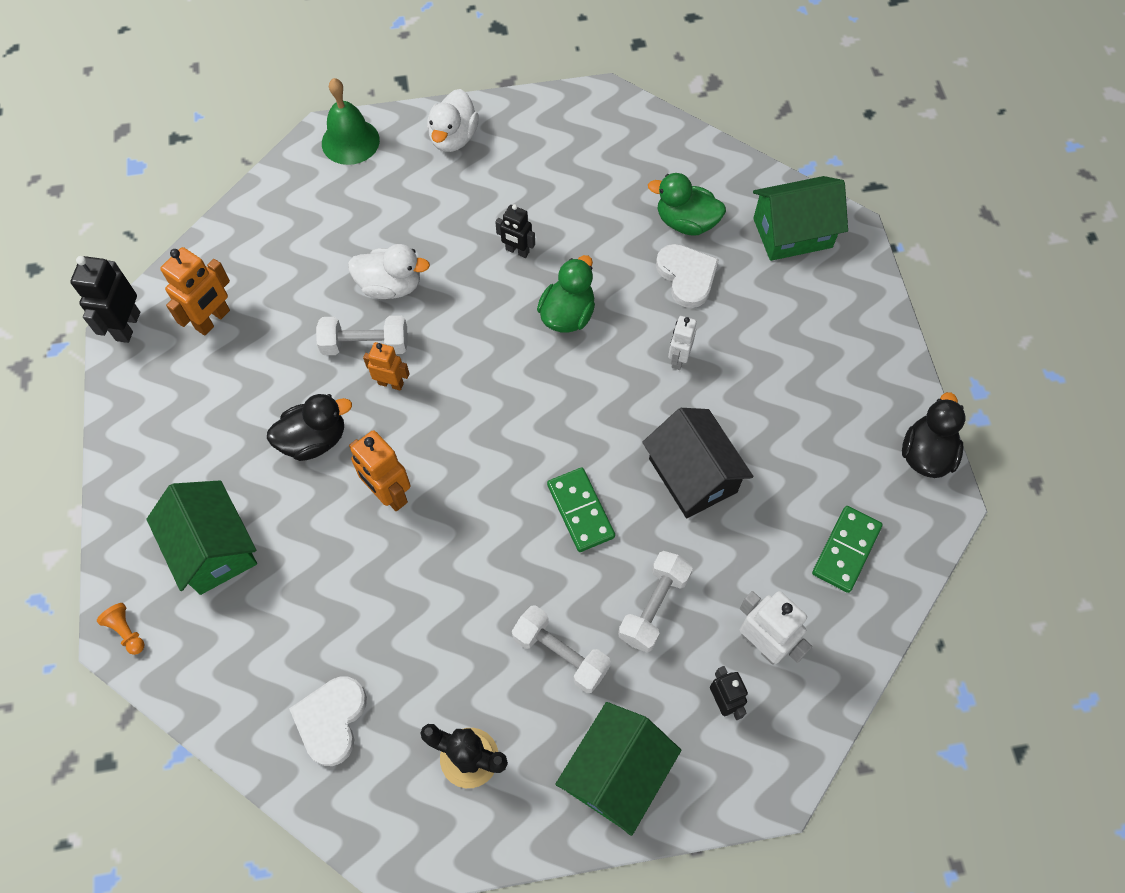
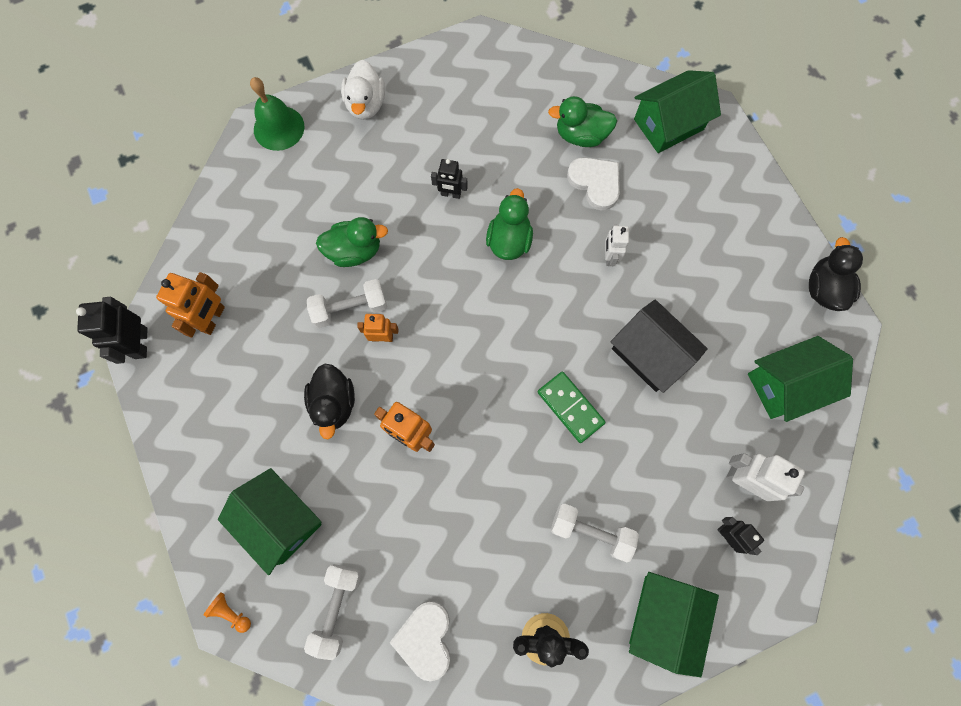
camera: 15 degrees left, 10 degrees up
(314, 440) = (334, 403): black duck -> black duck turned 120 degrees clockwise
(390, 286) = (355, 251): white duck -> green duck
(653, 607) = (651, 472): white dumbbell -> white dumbbell (337, 608)
(846, 550) = (786, 385): green domino -> green house

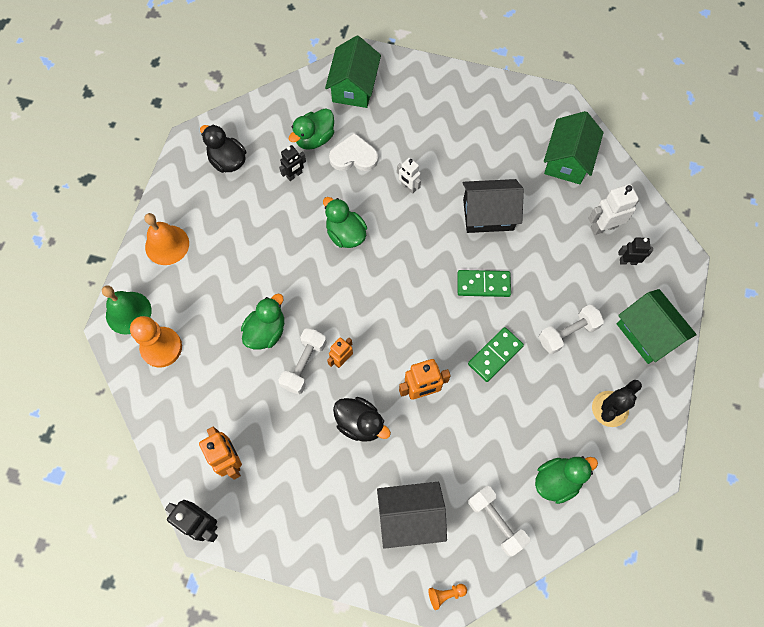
camera: 50 degrees left, 5 degrees down
(269, 180) = (161, 347): none -> orange pawn
(280, 520) = (410, 516): green house -> black house
(366, 104) = (167, 245): white duck -> orange bell
(425, 639) = (557, 480): white heart -> green duck
(450, 194) = (282, 243): black robot -> black robot (294, 175)
(505, 476) = (495, 355): none -> green domino
(823, 289) = (528, 94): black duck -> black duck (228, 161)

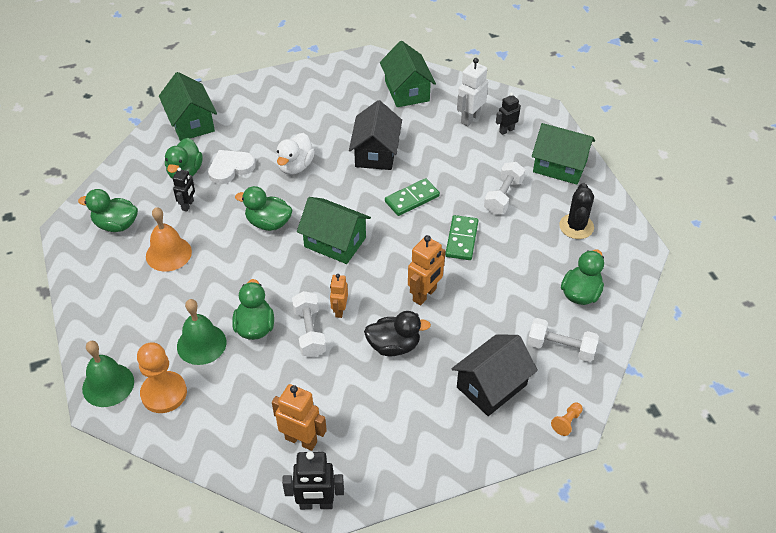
camera: 35 degrees left, 20 degrees down
(167, 245) = (106, 314): orange bell -> orange bell (168, 253)
(216, 320) = (201, 344): none -> green bell
(228, 161) = (116, 225): black duck -> green duck
(386, 288) = (335, 242): none -> green house
(408, 187) = (295, 166): white robot -> white duck
(488, 214) = (376, 153): black house -> black house turned 45 degrees counterclockwise

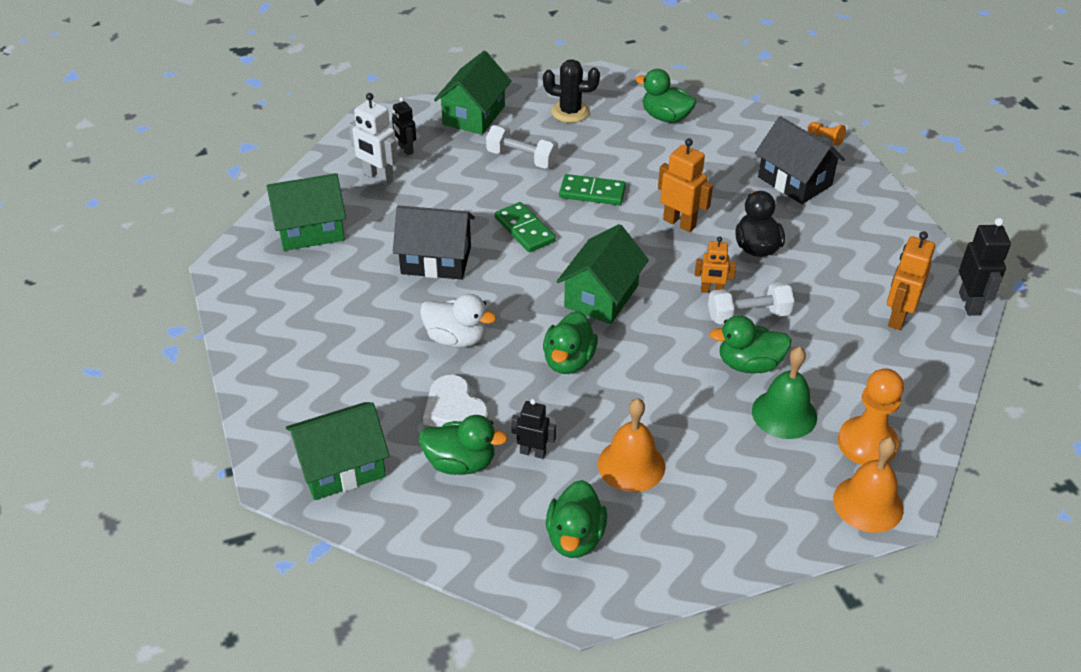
camera: 90 degrees left, 5 degrees down
(108, 385) = (868, 504): green bell -> orange bell
(560, 348) = (738, 135): white dumbbell -> none

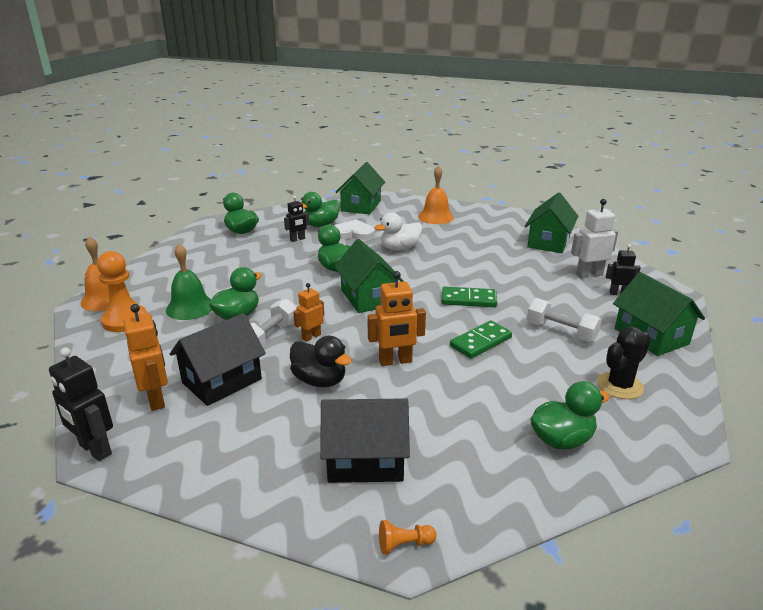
camera: 130 degrees right, 15 degrees down
(436, 260) = (474, 264): black house -> black house (222, 381)
(522, 158) = (561, 332): white dumbbell -> white dumbbell turned 60 degrees clockwise
(631, 465) = (248, 256): orange bell -> orange bell (436, 217)

